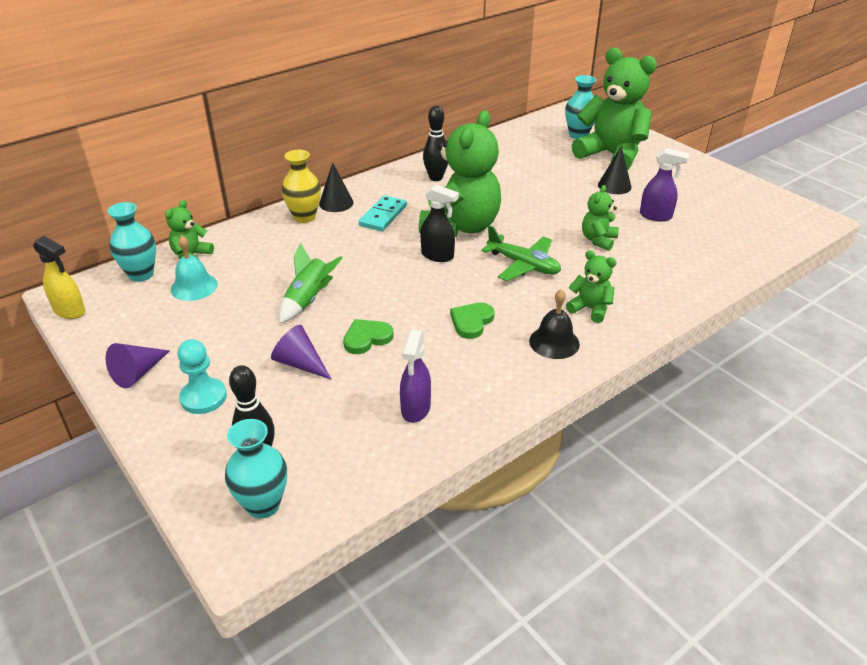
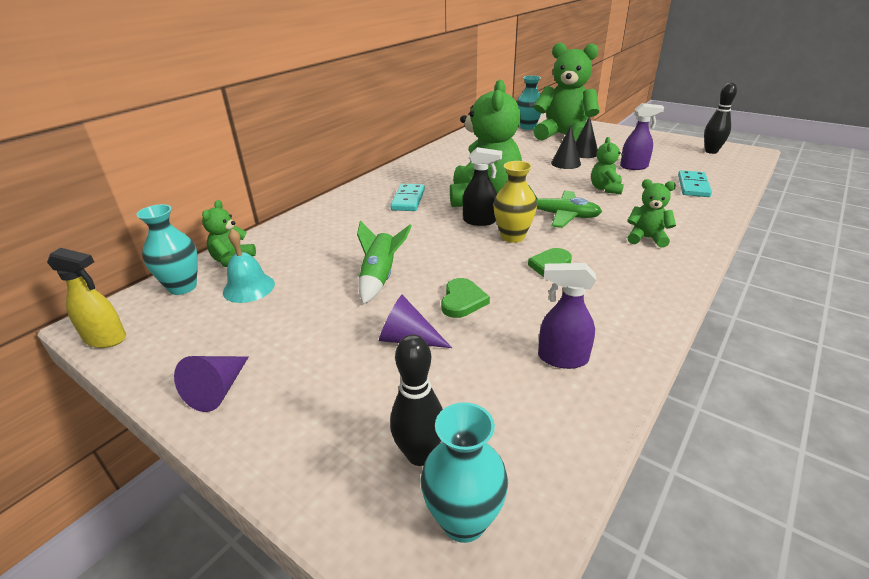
camera: 15 degrees left, 5 degrees down
(203, 397) = (314, 400): turquoise pawn -> none
(304, 217) = (334, 212): yellow vase -> yellow vase (512, 237)
(336, 203) = (358, 197): black cone -> black cone (566, 163)
(367, 338) = (462, 301): green heart -> green heart turned 150 degrees clockwise
(415, 409) = (562, 358): purple spray bottle -> purple spray bottle turned 105 degrees clockwise
(436, 178) = (435, 167): black bowling pin -> black bowling pin (711, 151)
(554, 342) = (640, 270): black bell -> none
(700, 255) = (693, 186): none -> turquoise domino

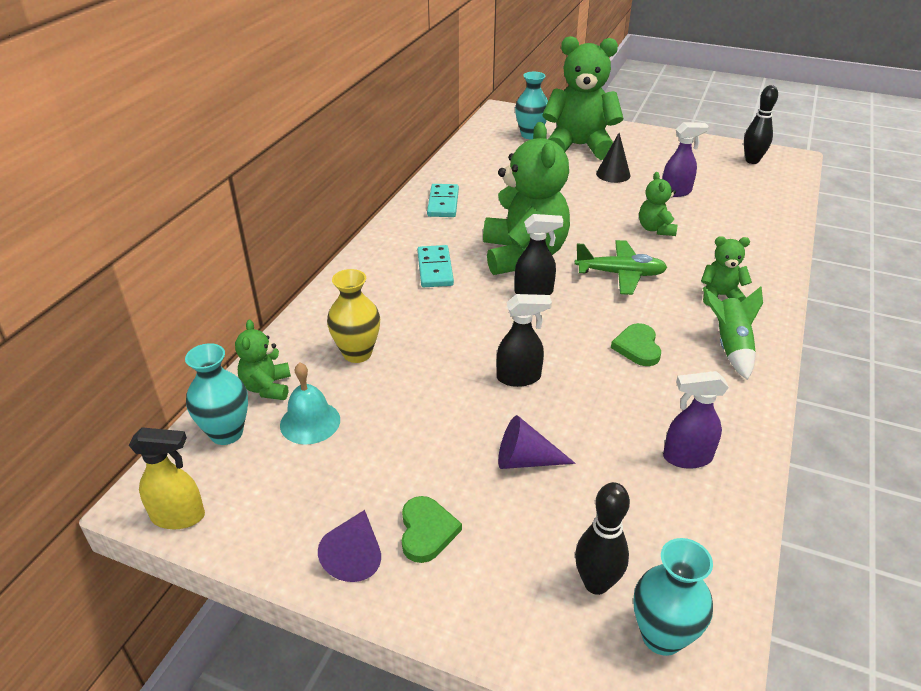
camera: 15 degrees left, 5 degrees up
(380, 278) = (457, 387): green rocket -> green rocket (730, 346)
(436, 277) = (519, 377): none -> black spray bottle
(462, 301) = (561, 404): green heart -> green heart (427, 531)
(512, 237) = (579, 310): yellow vase -> yellow vase (357, 353)
(566, 163) = (598, 193): black cone -> none
(693, 186) = (746, 216): turquoise domino -> turquoise domino (443, 203)

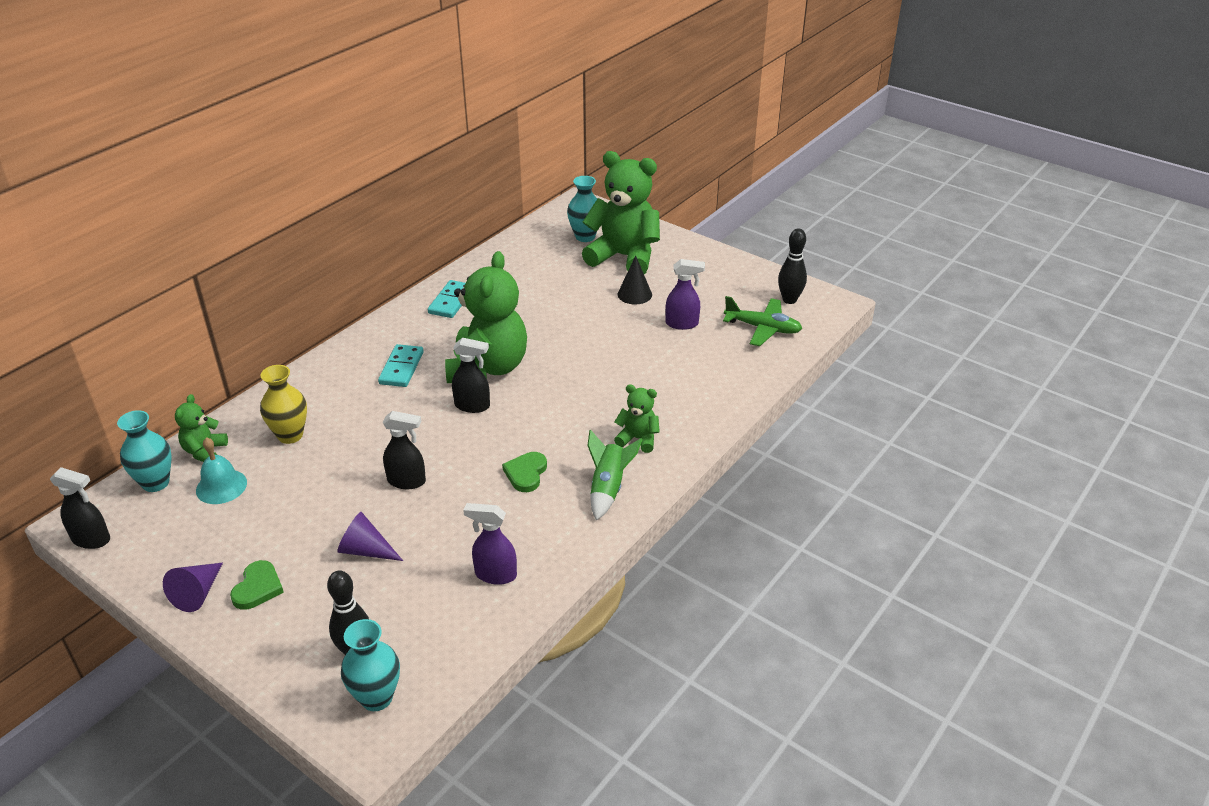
camera: 15 degrees right, 0 degrees up
(179, 516) = (92, 539): yellow spray bottle -> black spray bottle
(620, 274) = (562, 402): green plane -> green plane (762, 328)
(655, 229) = (631, 361): green teddy bear -> none

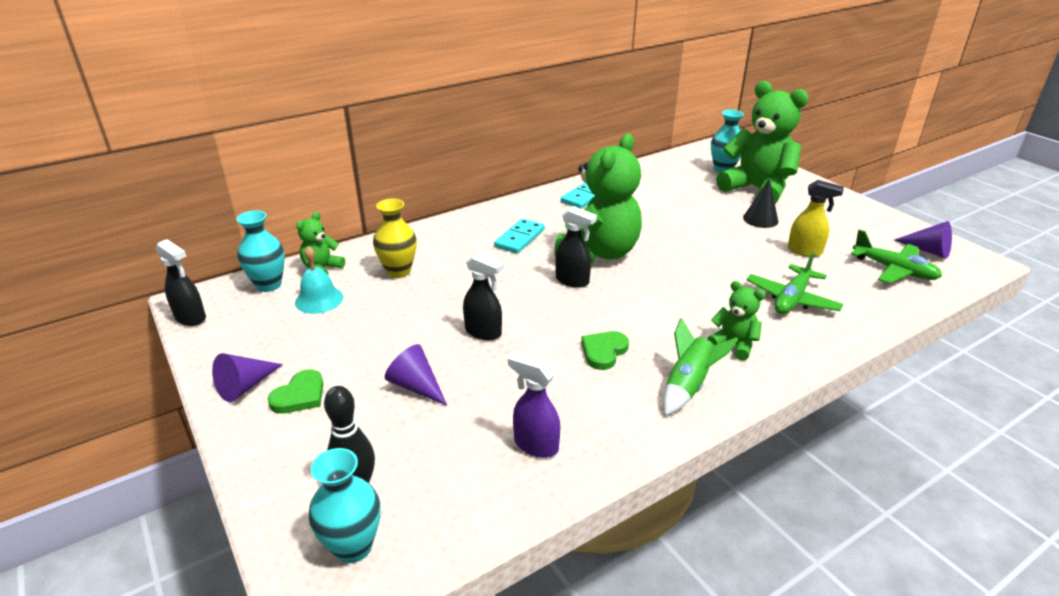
camera: 20 degrees right, 5 degrees down
(679, 380) = (792, 299): none -> green plane
(682, 324) = (805, 251): purple spray bottle -> yellow spray bottle
(789, 300) = (927, 250): black bowling pin -> purple cone

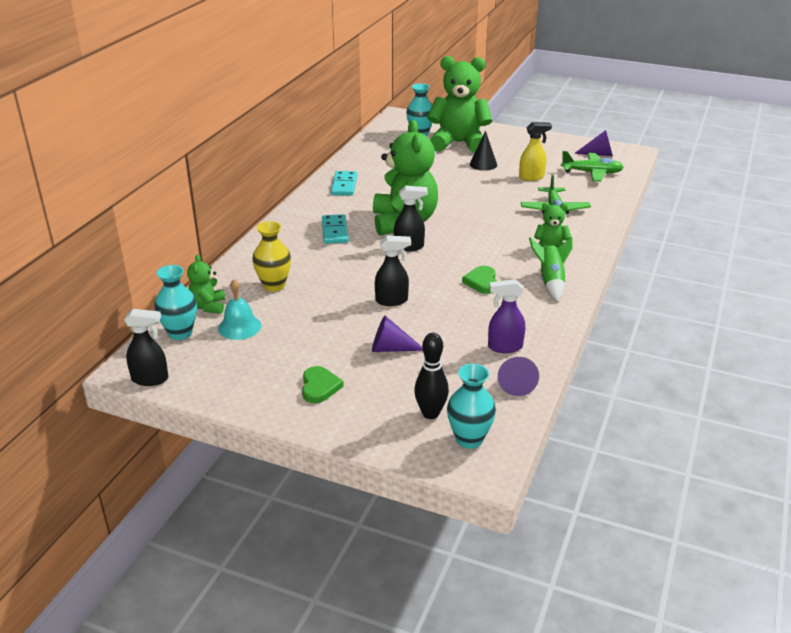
camera: 35 degrees left, 0 degrees up
(245, 386) = (271, 399): purple cone -> purple cone (516, 382)

